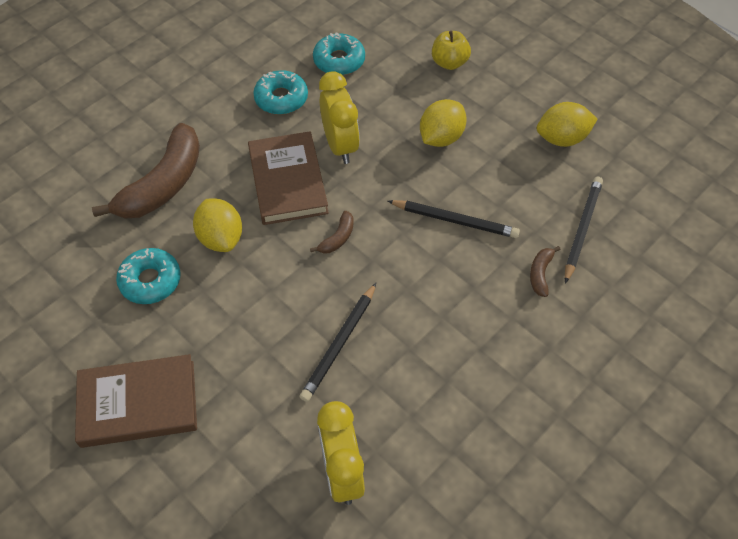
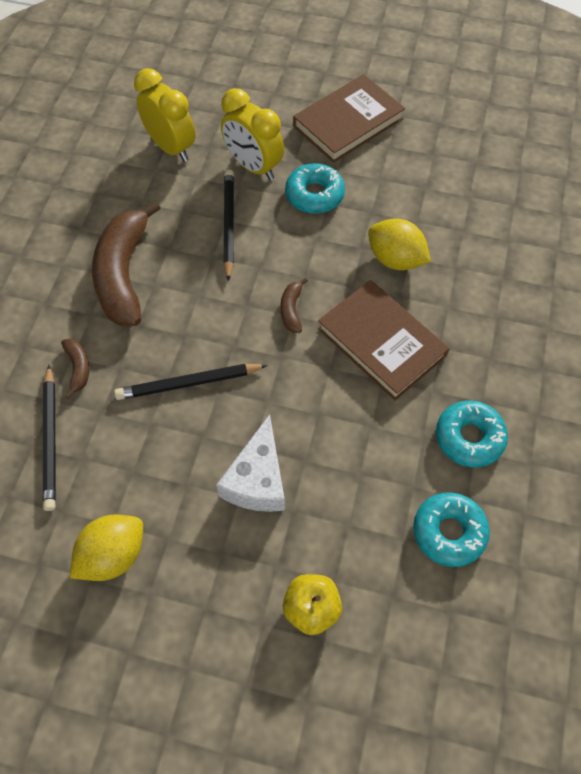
camera: 150 degrees right, 5 degrees up
(150, 281) = (420, 199): turquoise donut -> turquoise donut (314, 195)
(163, 184) = (492, 281): brown banana -> brown banana (124, 274)
(340, 146) = (360, 410): yellow clock -> yellow clock (253, 166)
(441, 137) = (257, 480): yellow lemon -> white cheese

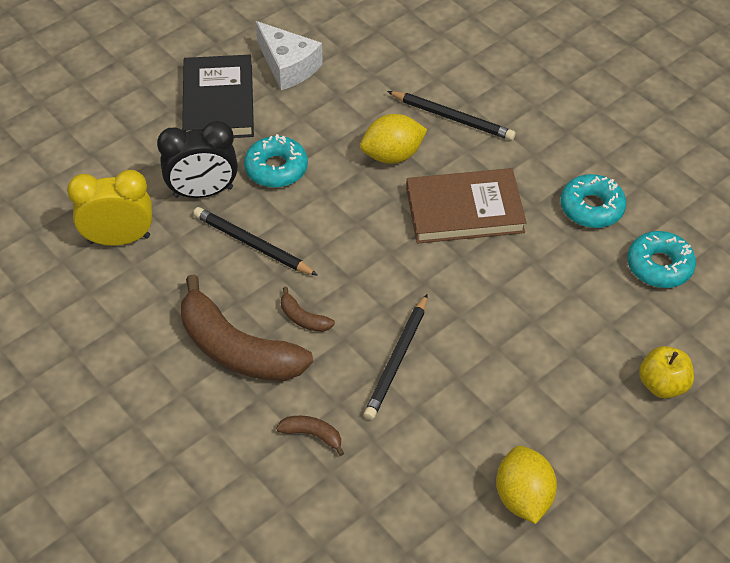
camera: 55 degrees left, 10 degrees down
(51, 439) = (372, 492): black pencil -> black pencil (452, 118)
(253, 166) = (203, 192): yellow clock -> black clock
(257, 480) = (527, 360): white cheese -> white cheese (288, 66)
(291, 310) = (383, 250): brown banana -> brown banana (303, 318)
(348, 122) = (218, 102): brown book -> black book

